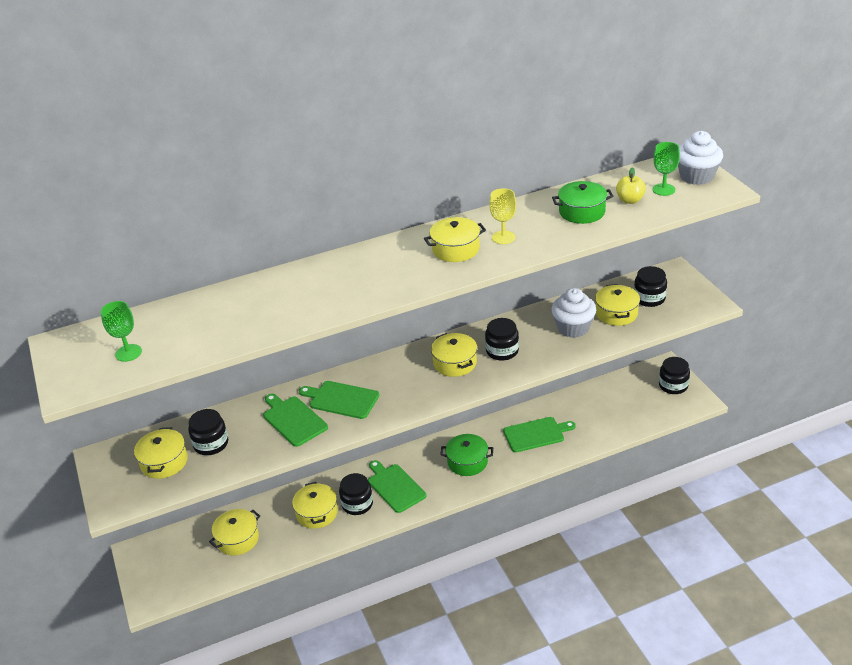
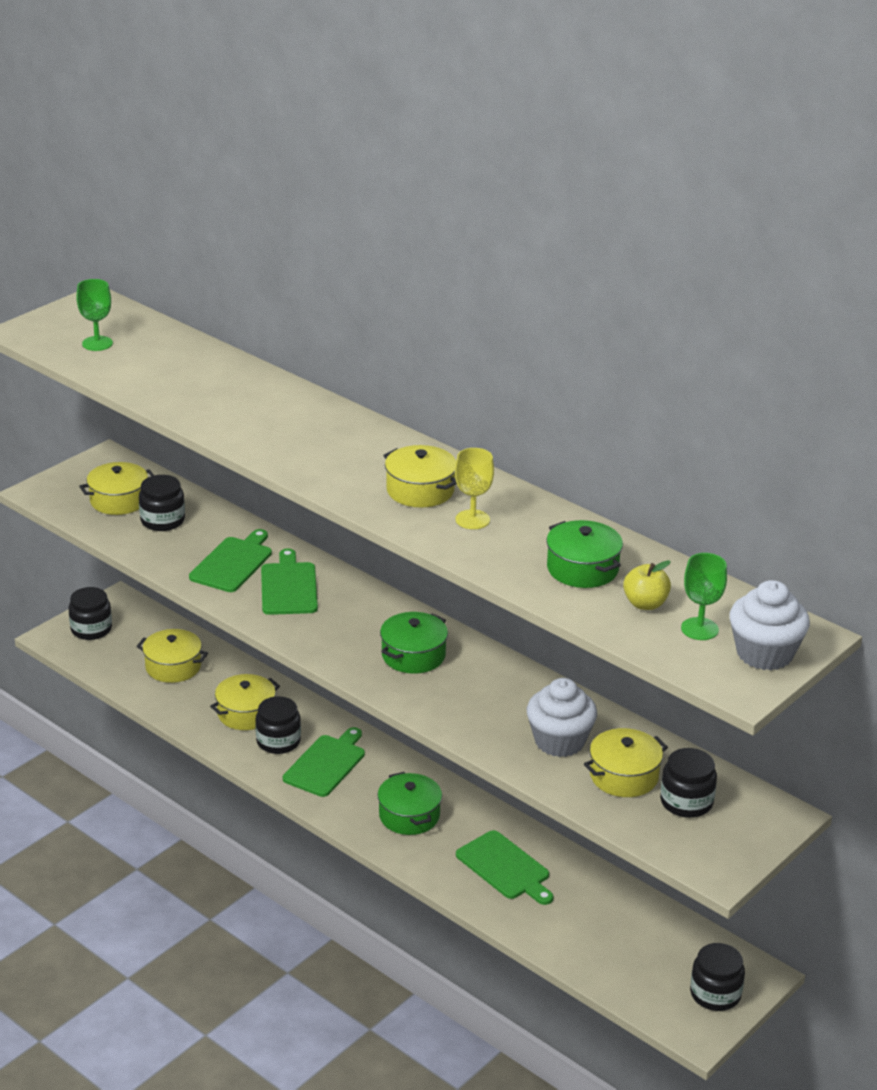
camera: 60 degrees right, 5 degrees down
(455, 363) = (413, 655): yellow pot -> green pot
(502, 351) = (464, 689): black jar -> black jar (91, 629)

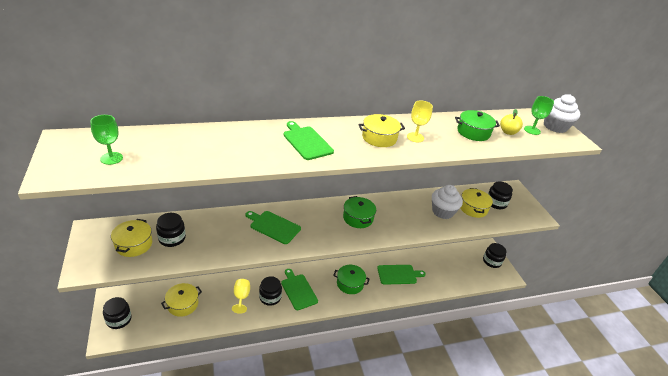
camera: 60 degrees left, 5 degrees up
(233, 563) = (235, 234): green cutting board -> green cutting board (306, 142)
(246, 713) = (241, 297): yellow pot -> yellow goblet

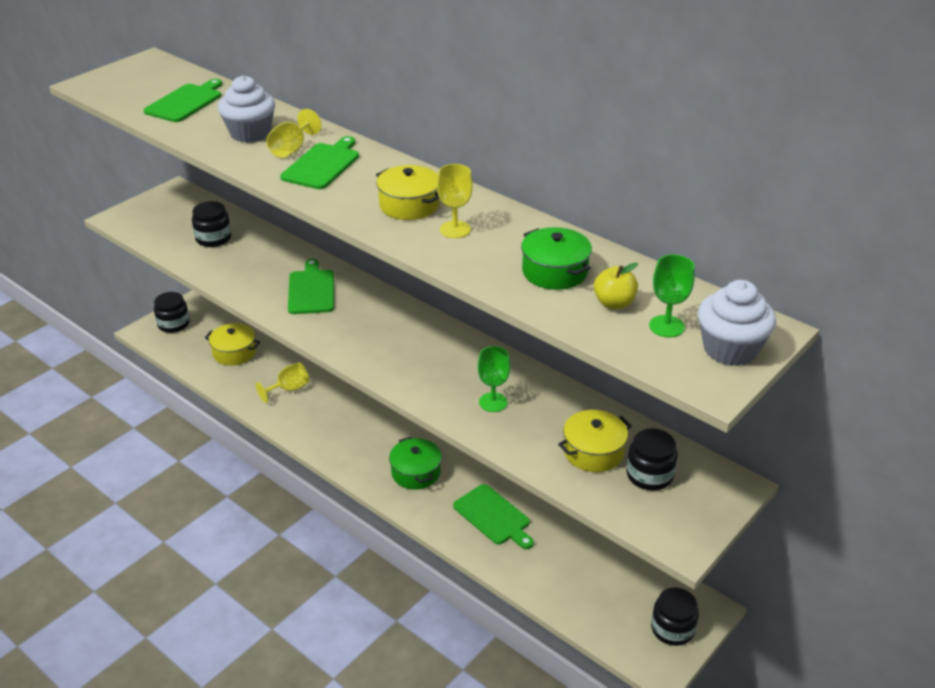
camera: 60 degrees right, 0 degrees up
(111, 158) = (145, 92): green goblet -> green goblet (493, 402)
(134, 244) = (180, 223): yellow pot -> none
(270, 297) = (313, 412): black jar -> none
(275, 142) = (292, 149): none -> yellow goblet
(298, 290) = (350, 430): green cutting board -> green cutting board (185, 102)
(358, 218) = (412, 346): green pot -> none
(442, 212) = (536, 420): white cupcake -> white cupcake (250, 133)

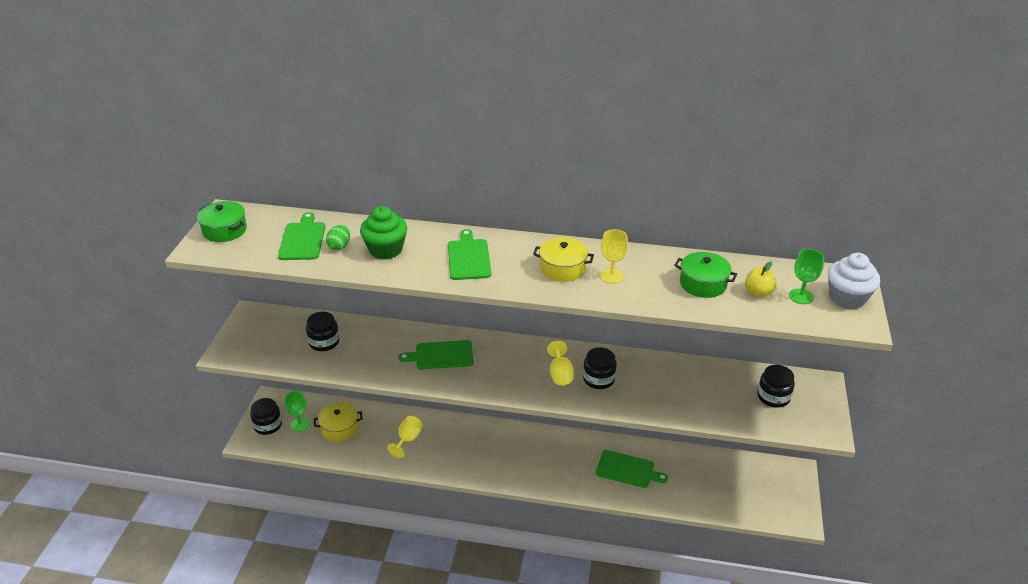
camera: 30 degrees left, 0 degrees up
(211, 117) = (339, 246): none -> green egg
(250, 133) = (385, 250): white cupcake -> green cupcake
(292, 149) = (432, 252): yellow goblet -> yellow goblet (560, 374)
(311, 290) = (441, 355): green cutting board -> green cutting board turned 60 degrees counterclockwise
(416, 472) = (552, 462): green pot -> green pot (224, 230)
(493, 402) = (641, 388): green goblet -> green goblet (300, 425)
(593, 452) = (729, 396): yellow pot -> none
(672, 629) = (788, 492): black jar -> black jar (599, 379)

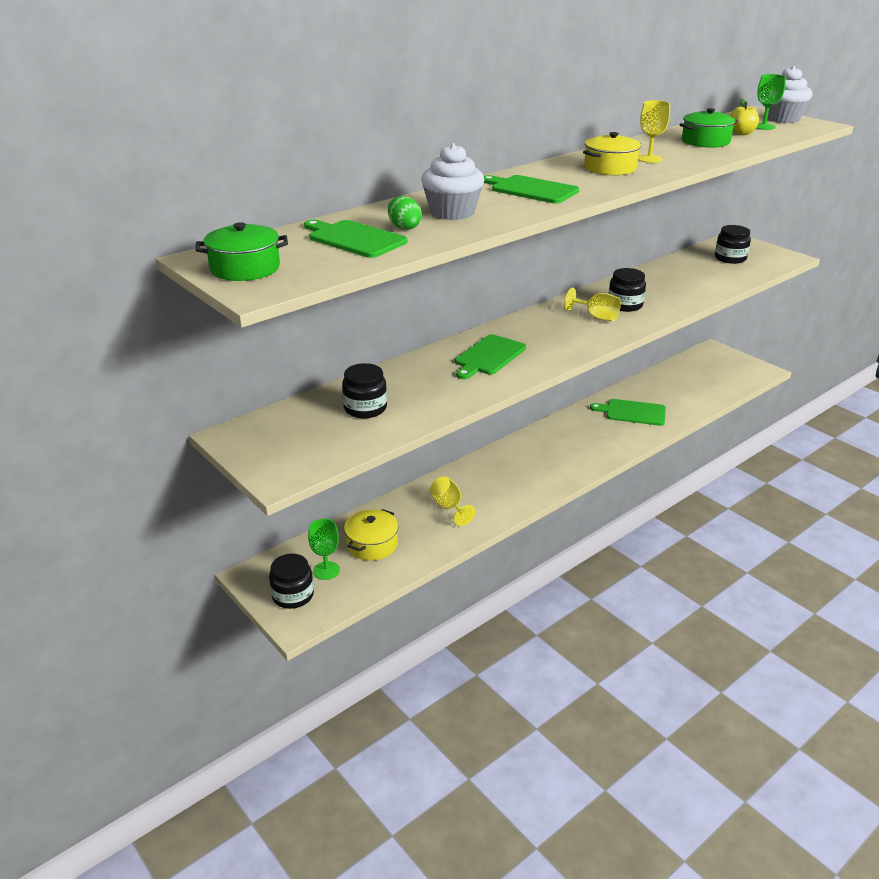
camera: 50 degrees left, 5 degrees down
(385, 250) = (452, 212): green cupcake -> white cupcake
(627, 470) = (632, 412): green cutting board -> green cutting board turned 135 degrees counterclockwise

